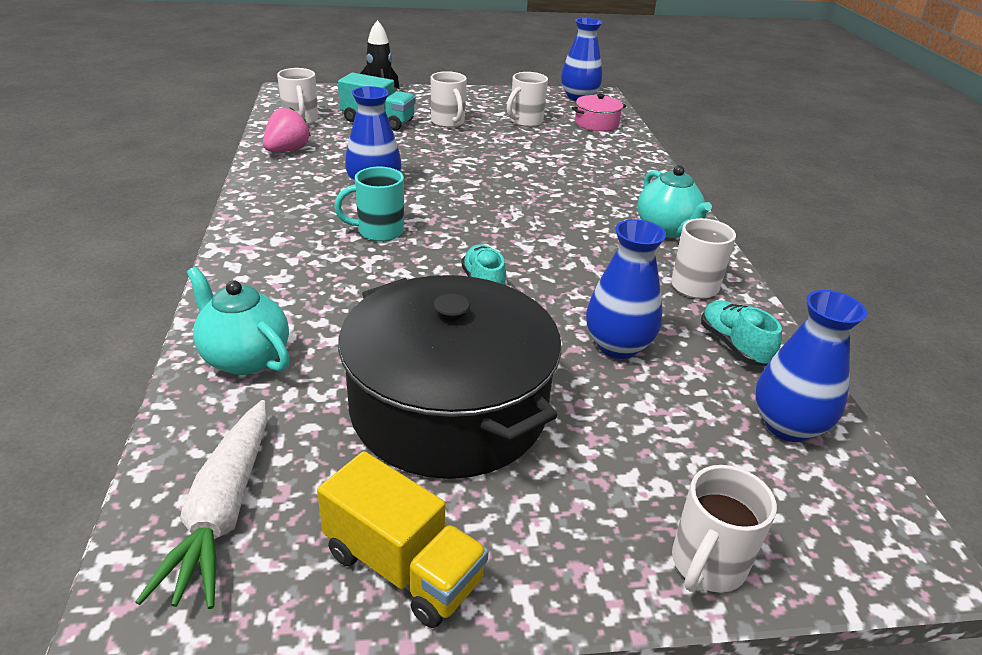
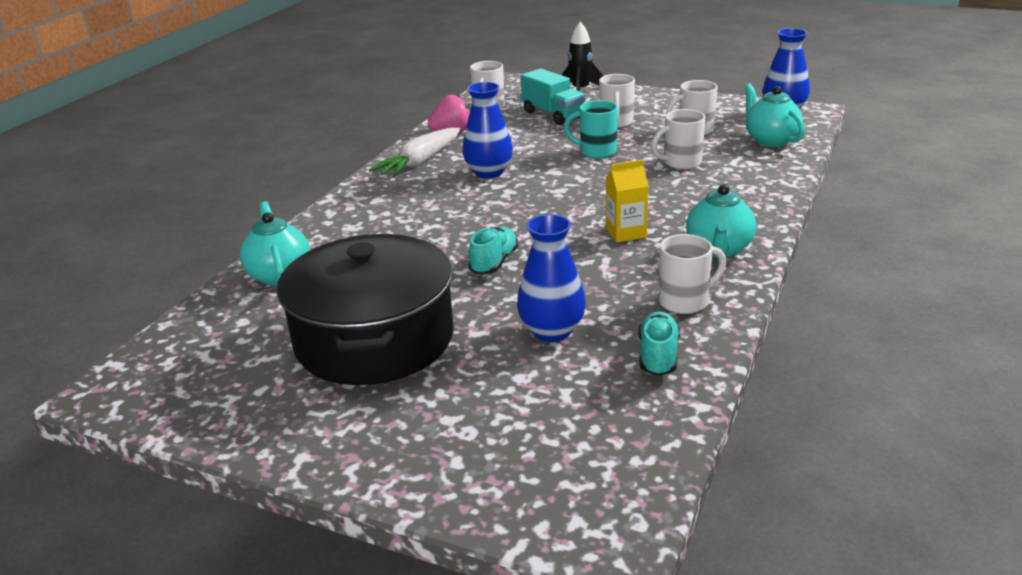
camera: 35 degrees right, 5 degrees down
(224, 510) = (186, 358): white carrot -> white carrot (420, 162)
(378, 231) = (456, 206): turquoise mug -> turquoise mug (596, 152)
(403, 567) = (249, 419): yellow truck -> none
(573, 229) = (626, 233): none -> yellow carton
(596, 123) = (770, 140): pink pot -> turquoise teapot
(706, 565) = (440, 487): white mug -> white mug (681, 163)
(787, 425) = (627, 426): blue vase -> none

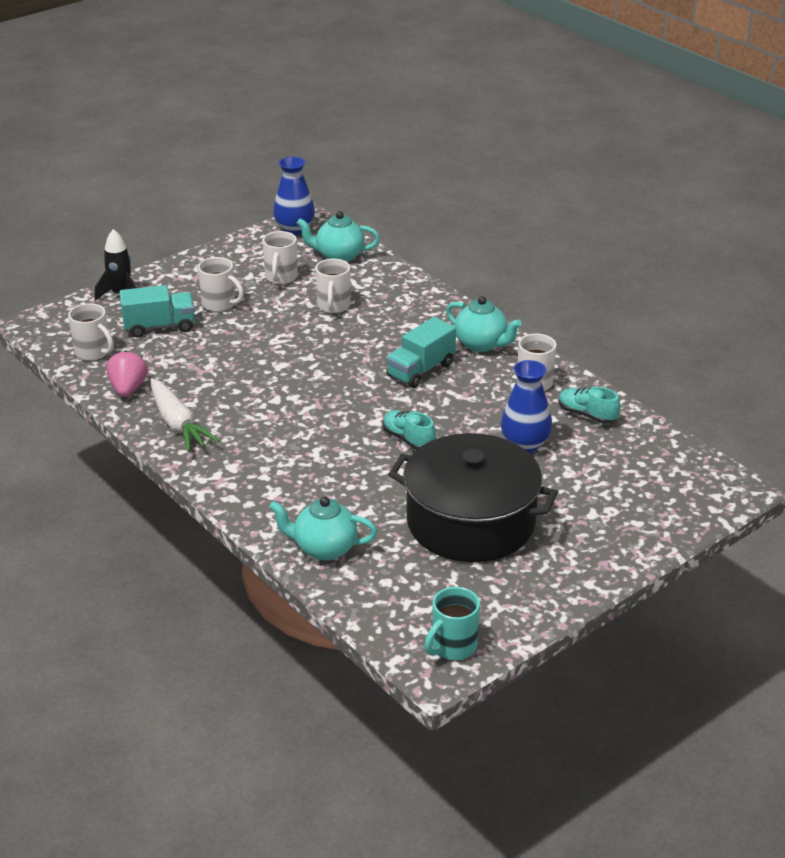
camera: 65 degrees left, 5 degrees up
(489, 172) = (244, 395): blue vase -> none
(596, 152) = (267, 333): turquoise mug -> turquoise mug (453, 647)
(626, 233) = (420, 370): yellow carton -> turquoise truck

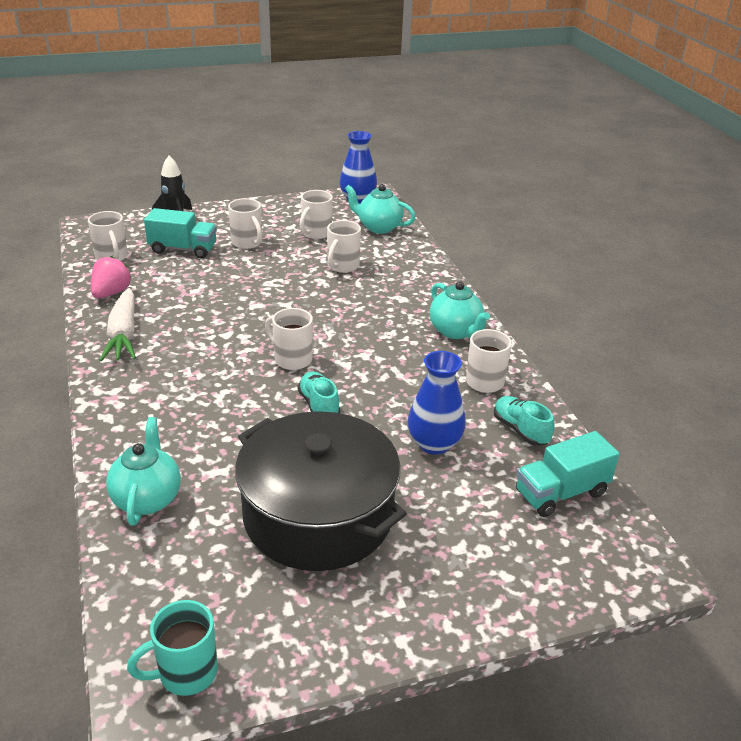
camera: 20 degrees right, 0 degrees up
(324, 548) = (147, 499): turquoise teapot -> turquoise teapot turned 60 degrees clockwise
(354, 406) = (292, 359): none -> white mug
(420, 370) = (380, 341): turquoise truck -> turquoise truck (561, 492)

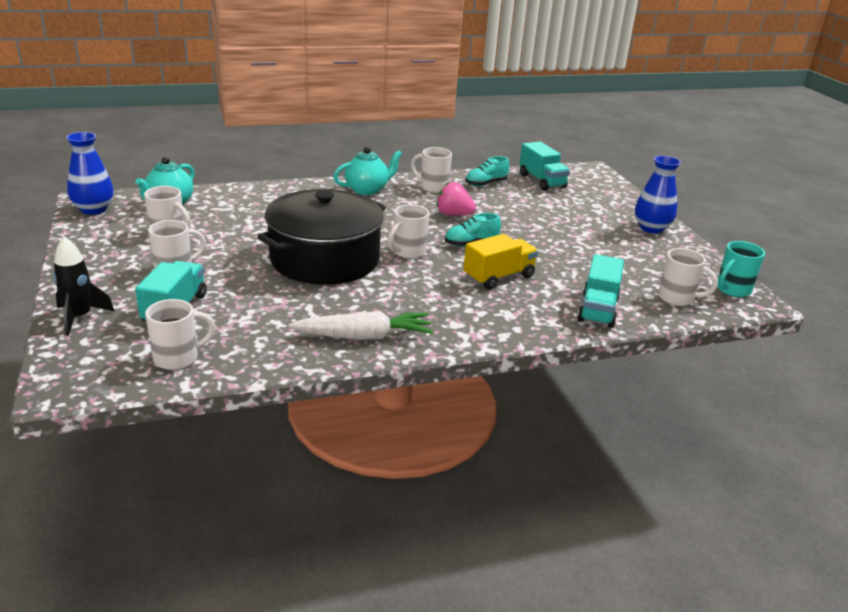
camera: 90 degrees left, 5 degrees down
(111, 293) = (273, 351): pink strawberry -> pink strawberry (453, 215)
(147, 499) = (597, 310): turquoise teapot -> turquoise truck
(186, 673) = (732, 290): turquoise mug -> turquoise mug turned 75 degrees clockwise
(233, 422) = (499, 277): none -> yellow truck
(318, 515) = (589, 248): black pot -> black pot (325, 259)
(342, 266) = (247, 224): white mug -> white mug (677, 298)
(434, 444) = (506, 209): blue vase -> blue vase (651, 228)

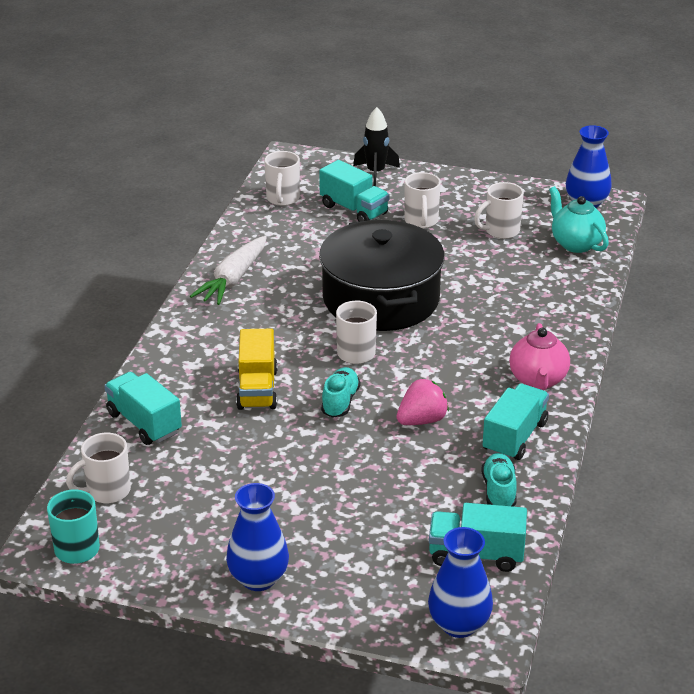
camera: 125 degrees right, 5 degrees up
(367, 190) = (538, 380): turquoise teapot -> pink teapot
(433, 187) = (515, 437): white mug -> turquoise truck
(592, 177) = (459, 624): none -> blue vase

